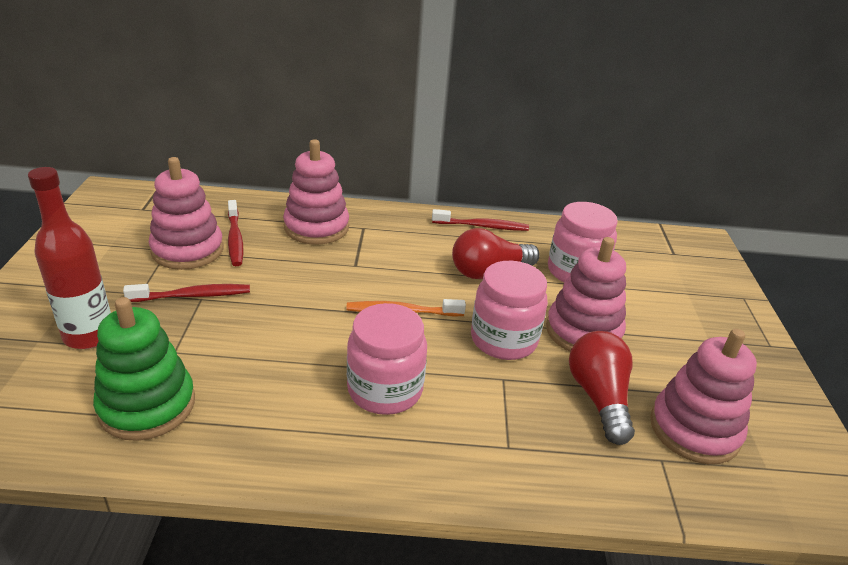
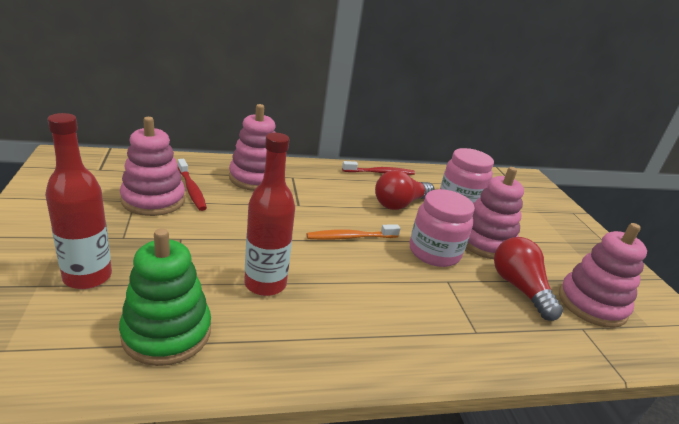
camera: 15 degrees left, 5 degrees down
(192, 296) = (172, 236): red toothbrush -> none
(274, 361) = (265, 284): none -> red bottle
(385, 390) = (364, 298): pink jar -> none

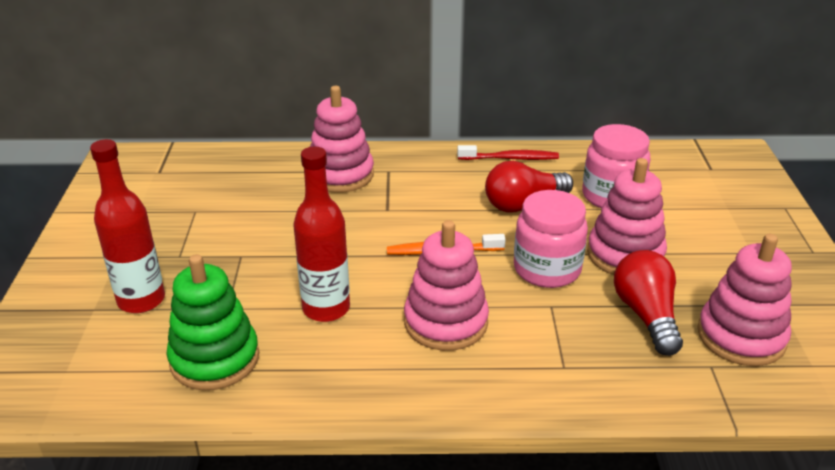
camera: 15 degrees right, 5 degrees up
(153, 200) = (215, 209): pink stacking toy -> pink stacking toy (446, 322)
(191, 189) = (260, 194): red toothbrush -> none

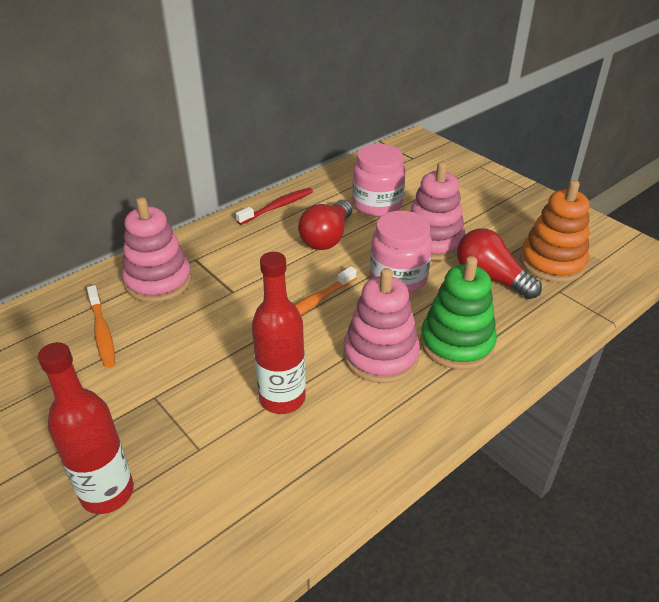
camera: 40 degrees left, 5 degrees up
(215, 359) = (243, 499): green stacking toy -> green stacking toy (456, 343)
(259, 192) = (102, 332): none -> orange toothbrush
(741, 336) = (552, 262): pink stacking toy -> orange stacking toy

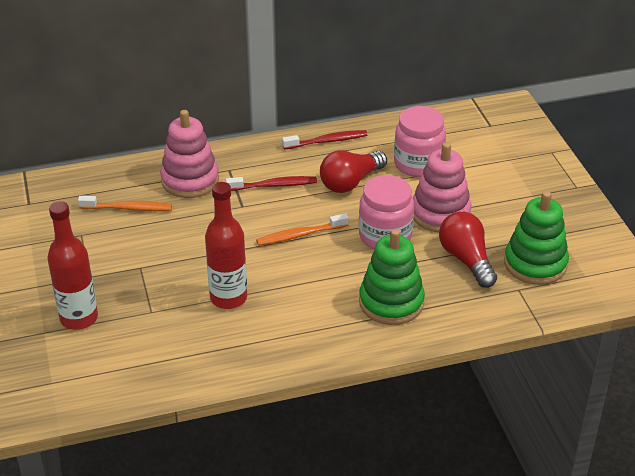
camera: 25 degrees right, 0 degrees up
(102, 332) = (128, 208): orange toothbrush -> orange toothbrush turned 90 degrees counterclockwise
(253, 261) = (274, 185): none -> red toothbrush
(380, 356) = (323, 292): pink stacking toy -> none
(552, 262) = (535, 264): orange stacking toy -> green stacking toy

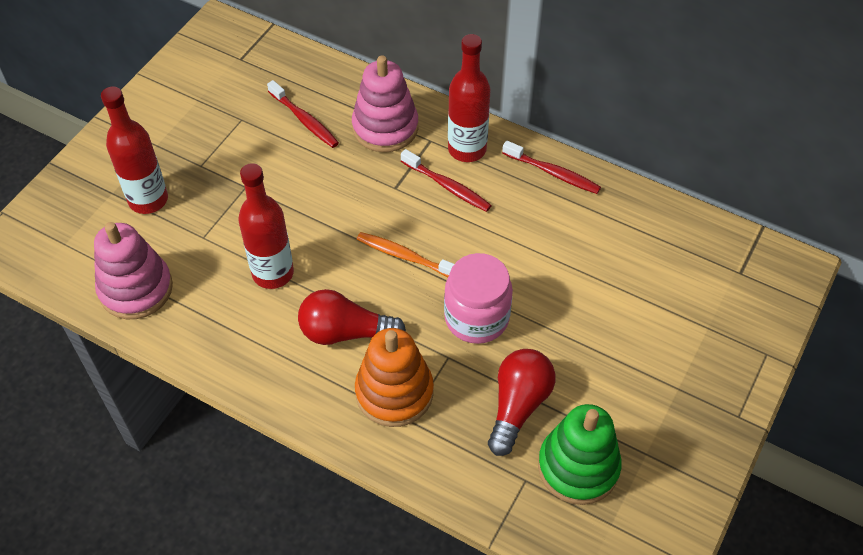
camera: 45 degrees right, 15 degrees up
(128, 208) = (304, 120): orange toothbrush -> red toothbrush
(259, 160) = (467, 149): none -> red bottle
(350, 182) = (518, 235): red light bulb -> red light bulb (345, 332)
(391, 302) = (394, 392): green stacking toy -> orange stacking toy
(418, 164) = (608, 263): pink jar -> none
(440, 214) = (558, 335): pink stacking toy -> pink stacking toy (136, 289)

